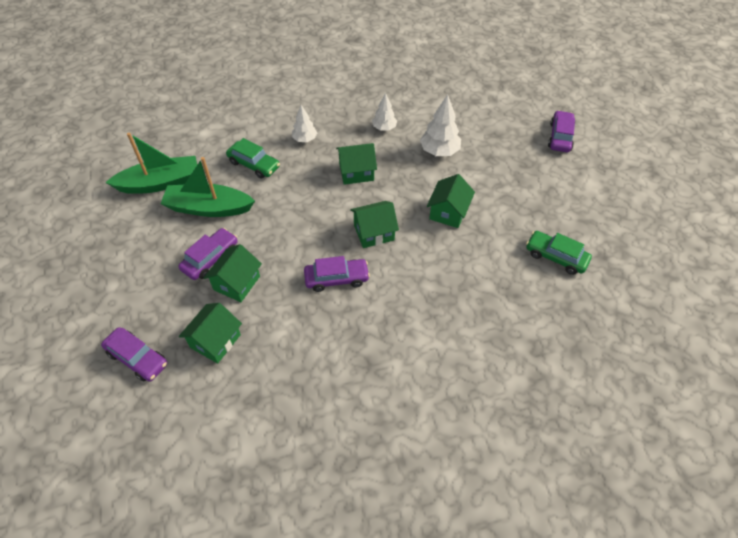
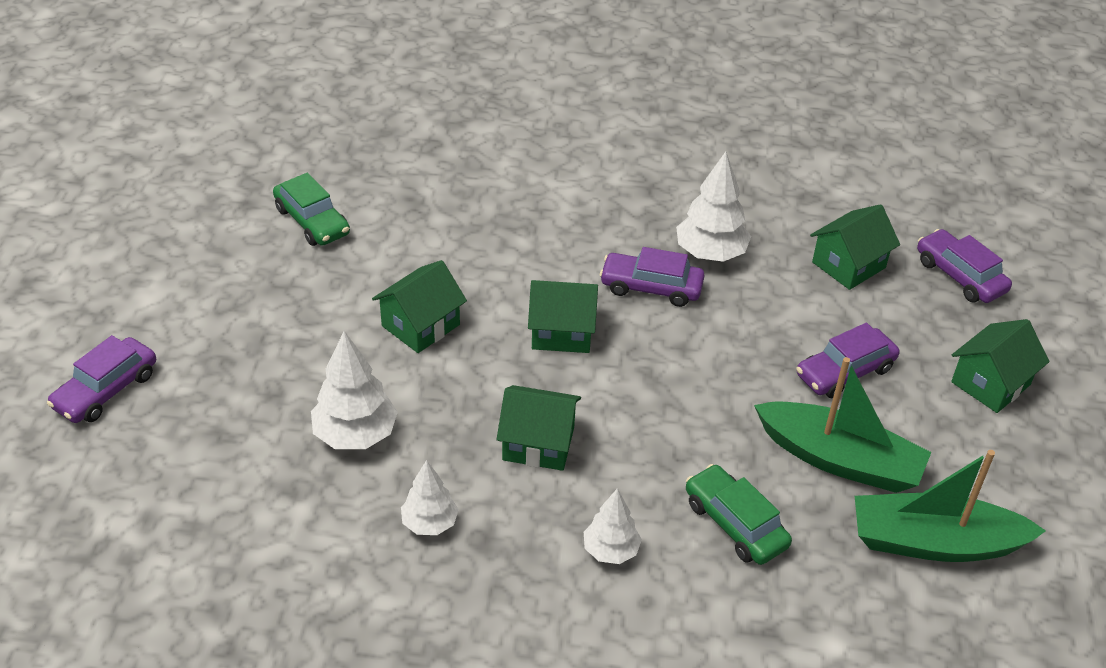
camera: 160 degrees left, 10 degrees down
(237, 283) = (806, 325): green house -> green house (990, 383)
(308, 318) = (710, 253): none -> white tree

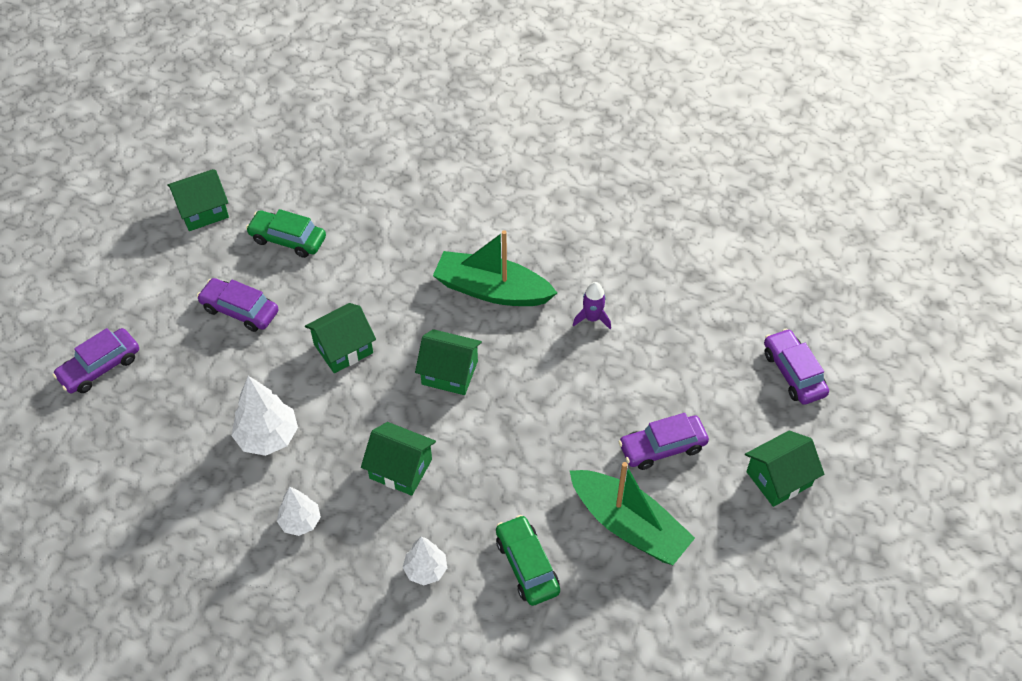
camera: 15 degrees right, 10 degrees up
(312, 221) = (288, 239): green car -> green car turned 135 degrees clockwise
(651, 287) = (533, 343): purple car -> purple car (240, 310)
(710, 253) = (592, 318): white tree -> purple rocket
(848, 265) = (703, 347): green house -> green house (203, 211)
(934, 542) = (676, 611): green boat -> green boat (492, 290)

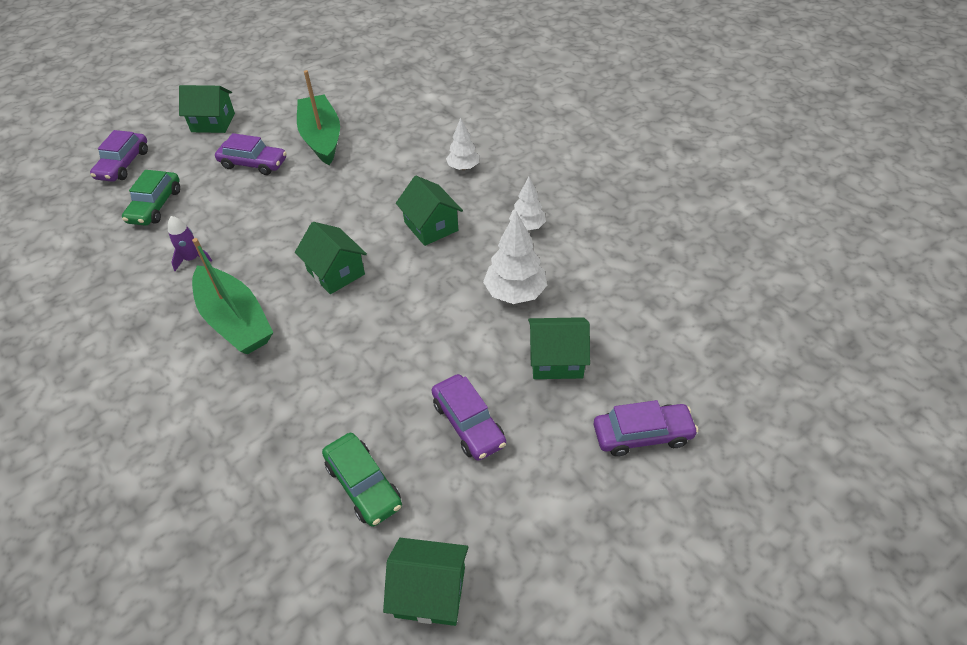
camera: 145 degrees left, 5 degrees down
(343, 348) = (401, 334): green house -> green house (556, 360)
(527, 565) = (400, 145): green car -> green car (155, 206)

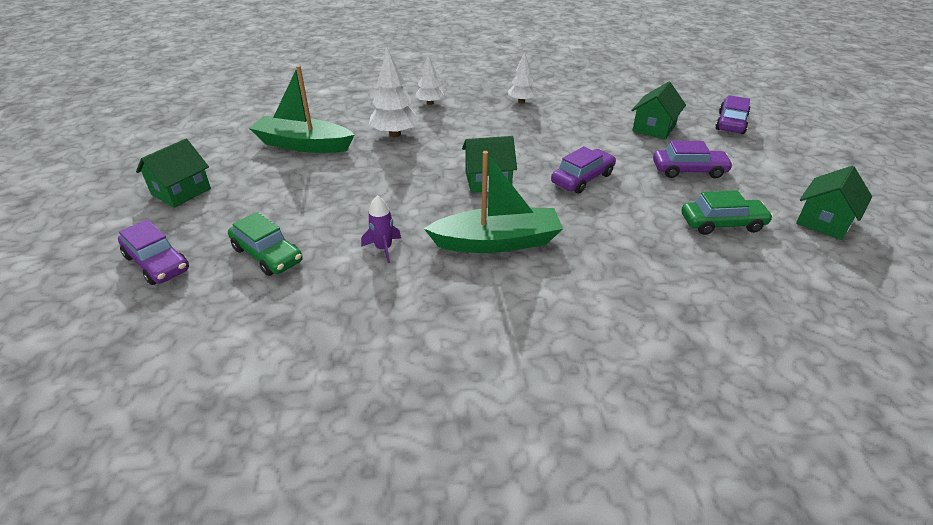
camera: 60 degrees left, 10 degrees down
(253, 164) = (287, 184): purple car -> purple car (582, 178)
(431, 226) = (480, 131): green house -> none
(515, 293) = (582, 123): white tree -> white tree (395, 134)

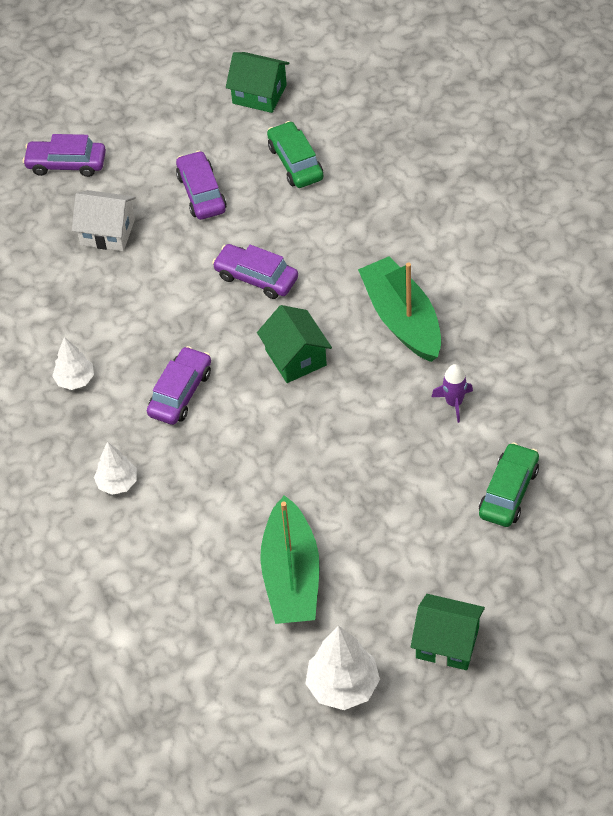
camera: 105 degrees left, 15 degrees up
(157, 263) = (565, 577): purple car -> purple car (180, 393)
(395, 134) = (223, 487): white tree -> white tree (343, 686)
(654, 128) = (107, 232): green house -> white house

